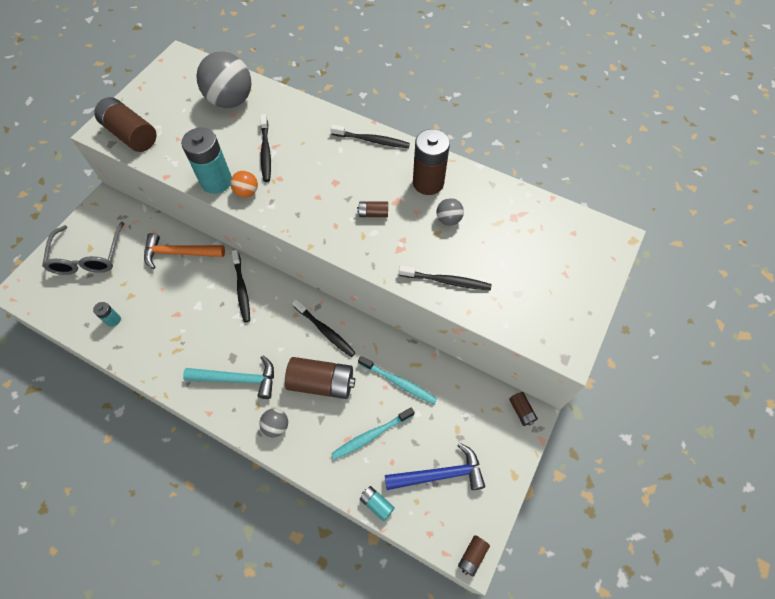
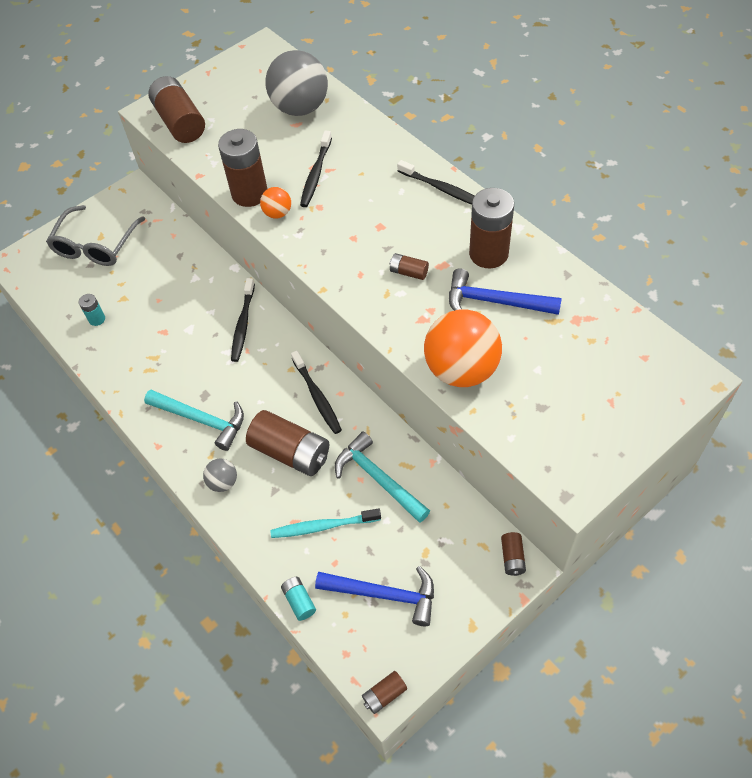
camera: 25 degrees right, 5 degrees down
(179, 253) = (191, 267): orange hammer -> none
(216, 181) = (249, 193): turquoise battery -> brown battery
(398, 382) = (378, 478): turquoise toothbrush -> turquoise hammer
(446, 281) = (461, 369): black toothbrush -> orange ball
(448, 219) = (494, 301): grey ball -> blue hammer

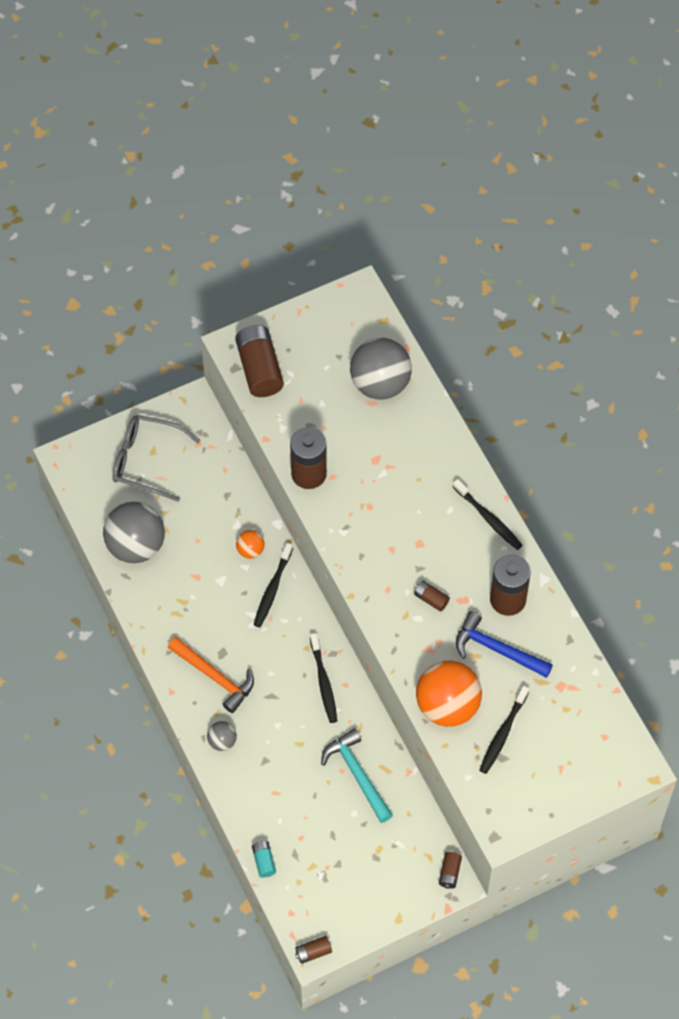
camera: 10 degrees right, 5 degrees up
(95, 245) = (146, 461): grey glasses -> grey glasses turned 75 degrees clockwise
(97, 319) = (136, 546): turquoise battery -> grey ball
(201, 420) = (215, 677): turquoise hammer -> orange hammer
(277, 213) = (329, 503): orange ball -> orange ball (250, 550)
(290, 452) = (287, 729): brown battery -> none
(316, 174) = (376, 468): black toothbrush -> black toothbrush (503, 733)
(323, 526) = (299, 804): turquoise toothbrush -> none
(384, 594) = (335, 875): blue hammer -> none

